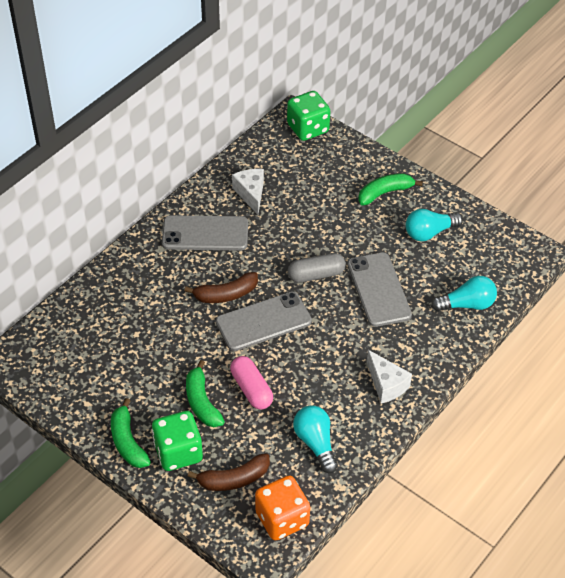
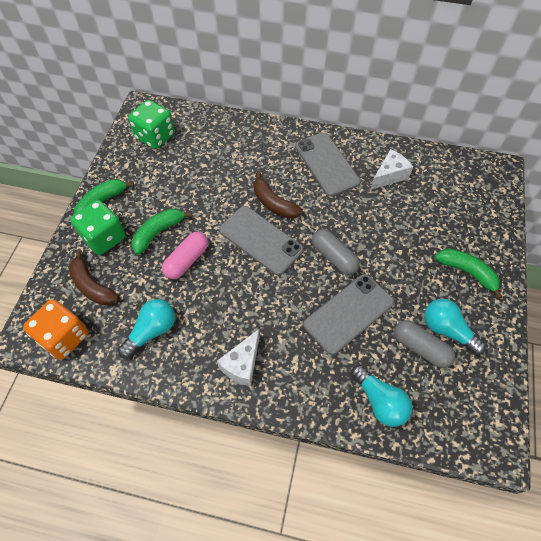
camera: 65 degrees right, 10 degrees up
(308, 128) = (494, 184): green dice -> green dice (155, 136)
(436, 257) = (420, 348): none -> grey capsule

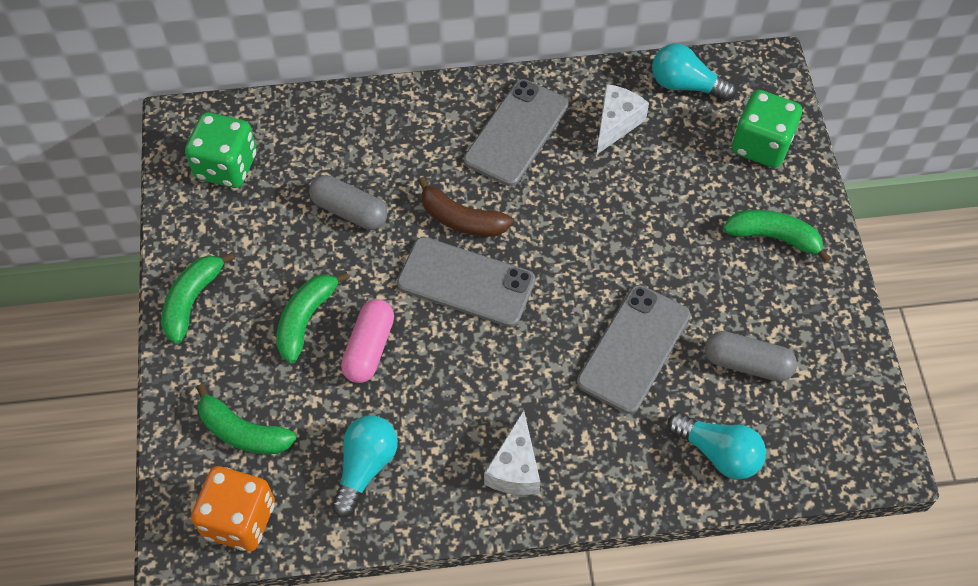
camera: 20 degrees left, 0 degrees up
(92, 285) = (242, 432): brown banana -> green banana
(104, 237) = (224, 354): green dice -> green dice (761, 145)
(327, 164) = (517, 133): grey phone -> grey phone turned 75 degrees clockwise
(334, 257) = (583, 274): grey capsule -> grey capsule (349, 211)
(447, 330) = (773, 328): turquoise light bulb -> turquoise light bulb (685, 85)

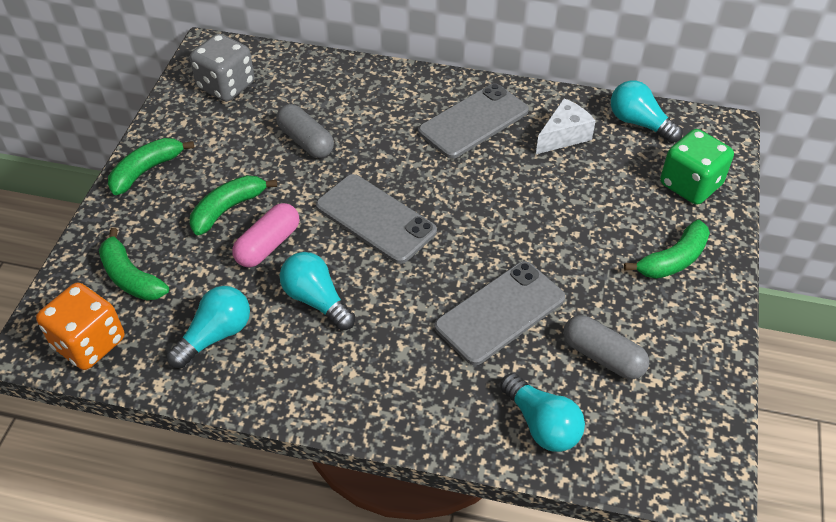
camera: 20 degrees right, 10 degrees down
(226, 166) = (226, 86): green dice -> grey dice
(448, 394) = (316, 300): none -> turquoise light bulb
(461, 219) = (395, 171): brown banana -> none
(515, 468) = (345, 377): white cheese -> none
(774, 237) = (673, 260): green banana -> green banana turned 105 degrees clockwise

